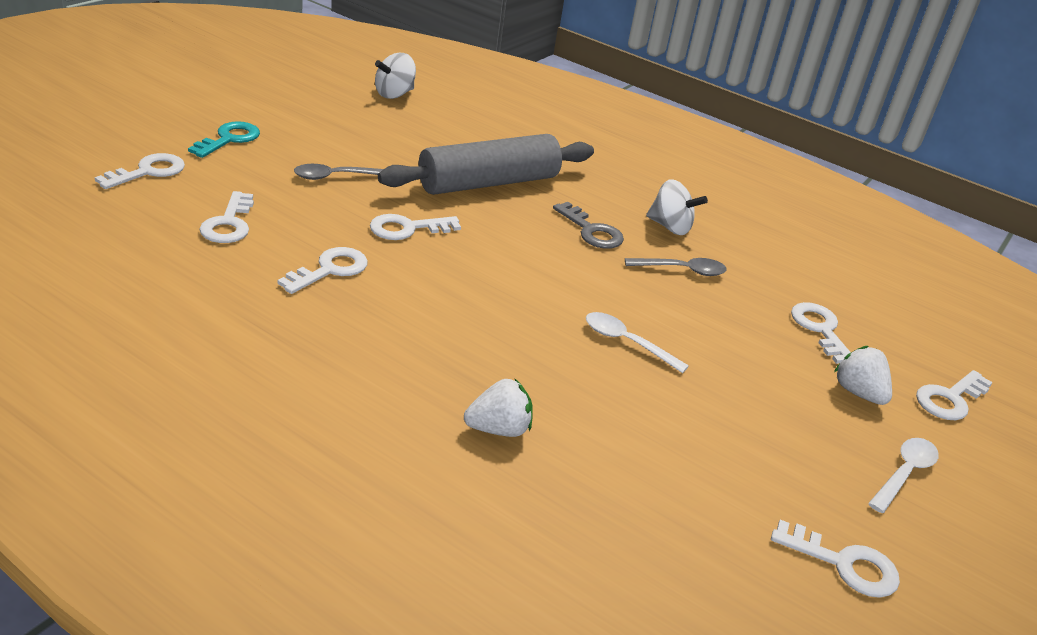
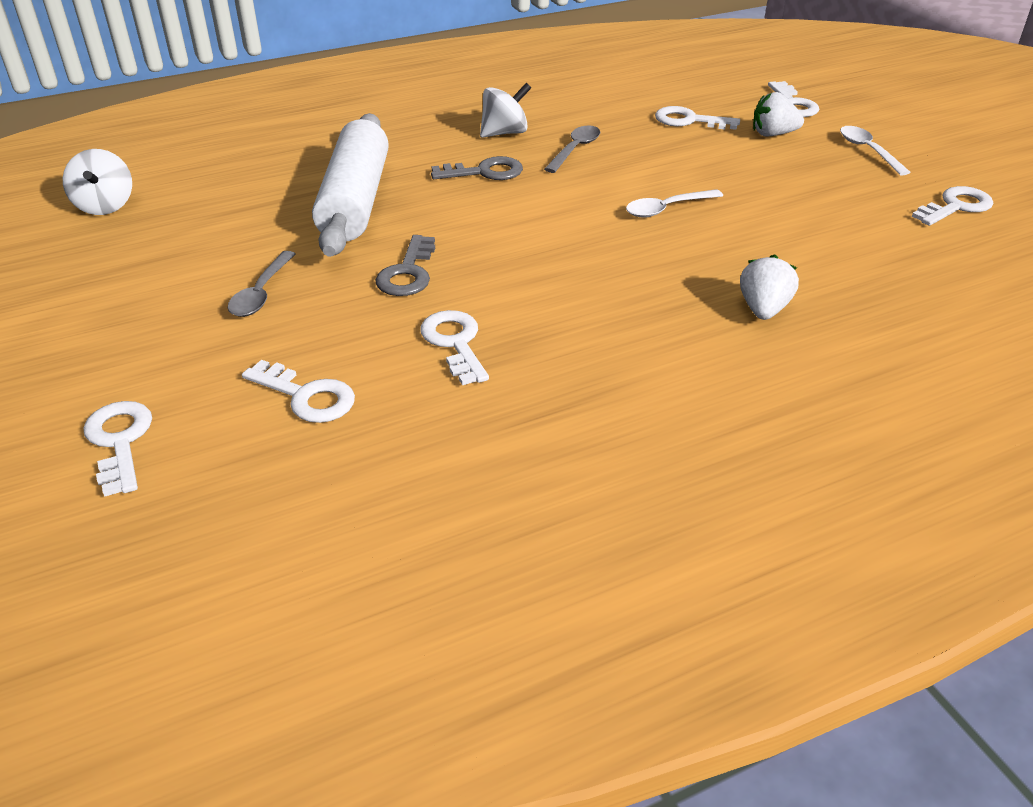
camera: 55 degrees left, 5 degrees up
(229, 139) = (95, 354): turquoise key -> none
(407, 229) = (408, 273): white key -> grey key
(488, 183) = (355, 201): grey rolling pin -> white rolling pin

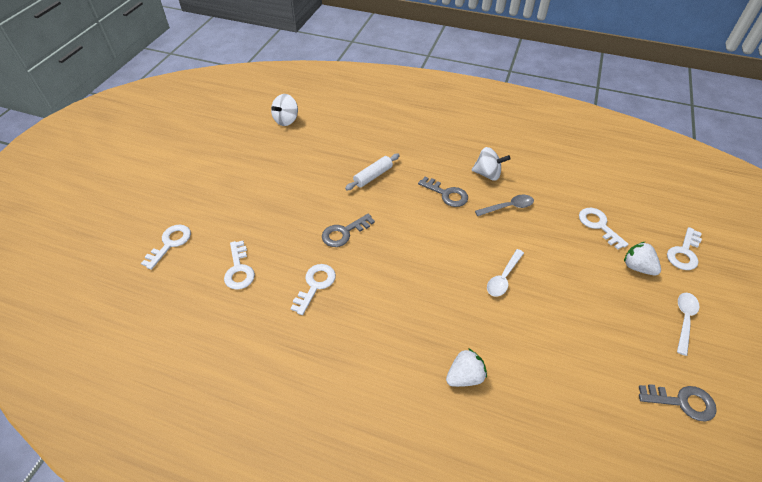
camera: 45 degrees right, 10 degrees up
(261, 293) = (283, 204): grey spoon -> none
(355, 201) = (373, 176): white rolling pin -> white rolling pin, size x0.49
(667, 209) = (503, 277): white spoon -> white spoon turned 75 degrees counterclockwise
(956, 206) = (682, 402): white key -> grey key

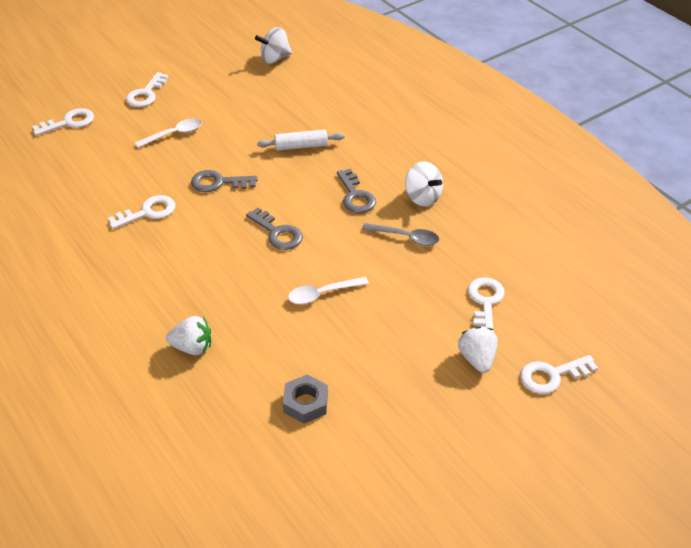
camera: 35 degrees right, 5 degrees down
(239, 269) = (100, 169): white key -> white key (146, 94)
(582, 368) = (305, 403): none -> grey nut
(682, 402) = (367, 484): grey key -> grey key (277, 233)
(684, 320) = (464, 428): white spoon -> white spoon (174, 134)

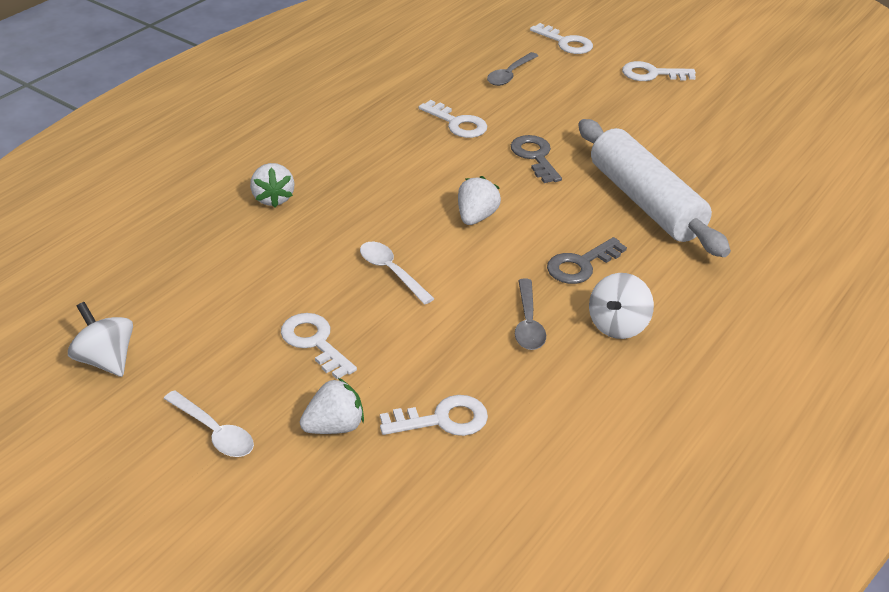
camera: 70 degrees right, 5 degrees down
(95, 165) = (510, 75): none -> grey spoon
(174, 134) = (596, 108): white spoon -> white spoon (214, 432)
(275, 58) = (805, 145): white spinning top -> white spinning top (106, 360)
(277, 233) = (476, 217): grey key -> white strawberry
(301, 146) = (645, 202): white rolling pin -> white rolling pin, size x2.05
(305, 403) = (219, 293): grey nut -> none
(552, 376) = (330, 509): white key -> white key (314, 342)

